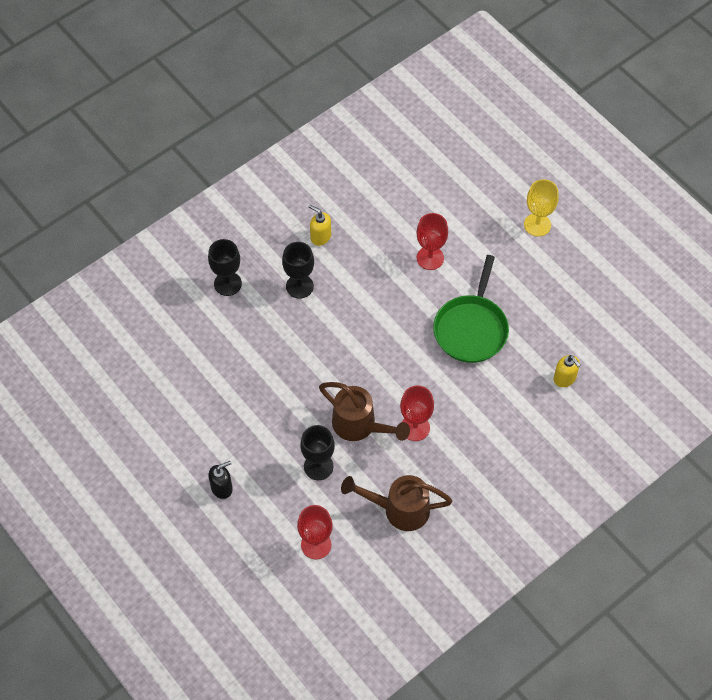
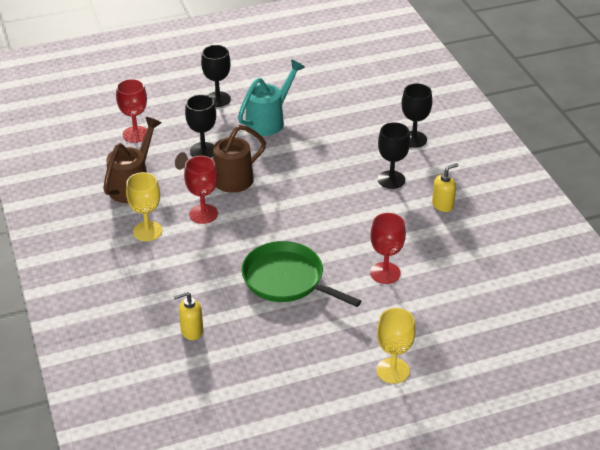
camera: 110 degrees right, 20 degrees down
(222, 488) = (218, 99): black soap dispenser -> black goblet
(243, 423) = (269, 120): none -> turquoise watering can
(460, 466) = (147, 231): none -> yellow goblet

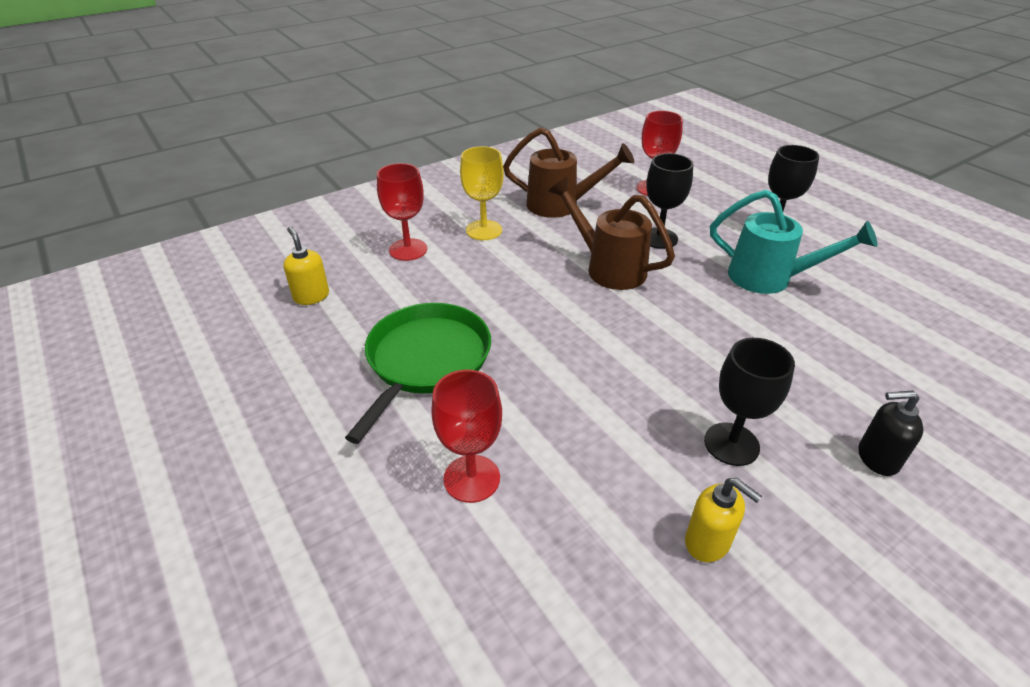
camera: 75 degrees right, 0 degrees up
(203, 214) = (534, 262): red goblet -> red goblet (408, 250)
(392, 370) = (220, 533): yellow goblet -> none
(413, 139) = (877, 458): black goblet -> black soap dispenser

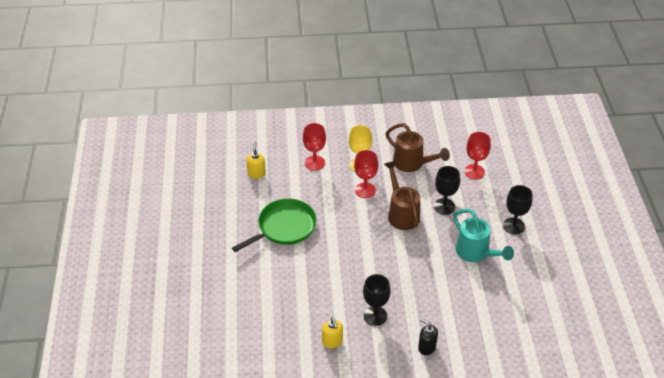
camera: 30 degrees right, 5 degrees up
(472, 478) = (269, 283): red goblet -> red goblet (365, 190)

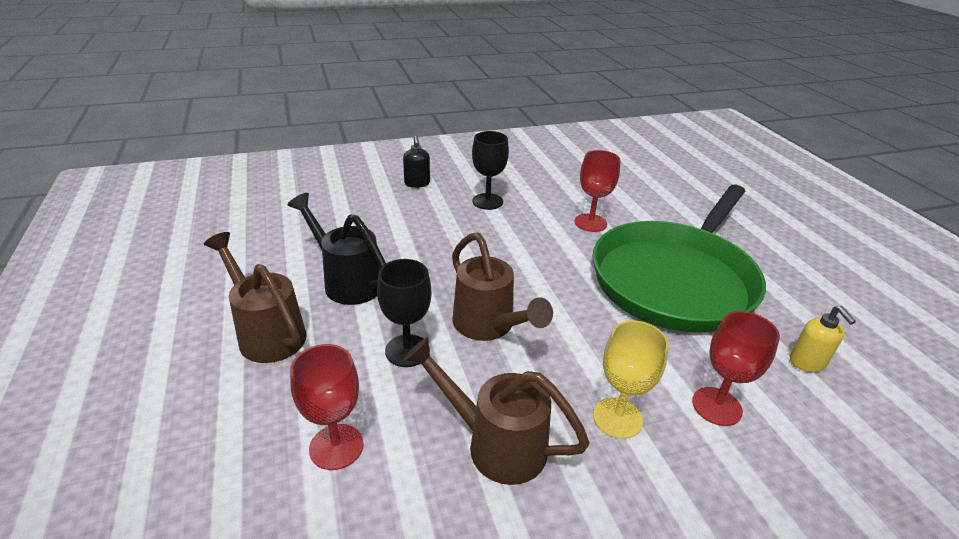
camera: 165 degrees right, 10 degrees down
(284, 227) = (675, 279): green pan -> green pan, size x1.64
(332, 342) = (528, 178): yellow soap dispenser -> none
(365, 190) = (576, 360): red goblet -> red goblet (590, 223)
(426, 347) = (417, 183): black soap dispenser -> black soap dispenser turned 60 degrees clockwise
(476, 253) = (347, 281): turquoise watering can -> black watering can
(513, 226) = (267, 333): black goblet -> brown watering can

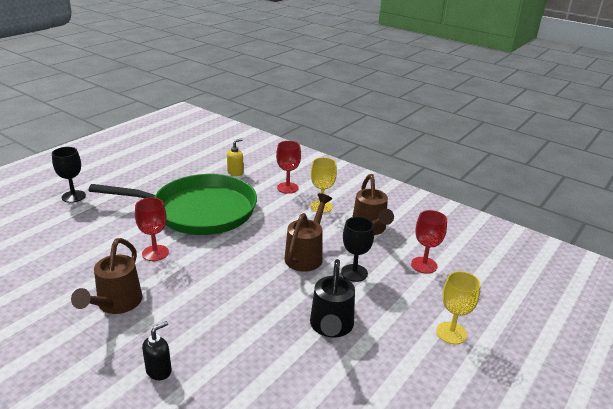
camera: 125 degrees left, 5 degrees down
(208, 369) = (451, 333): none -> yellow goblet
(267, 333) = (406, 330): brown watering can -> brown watering can (116, 304)
(487, 201) = (161, 311): black goblet -> black goblet (73, 196)

